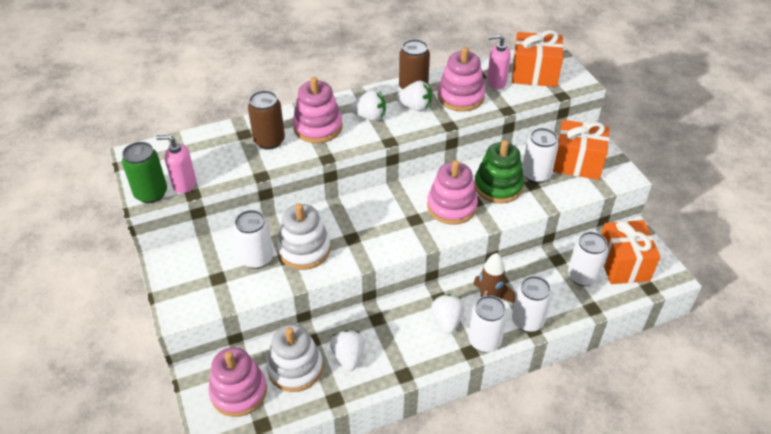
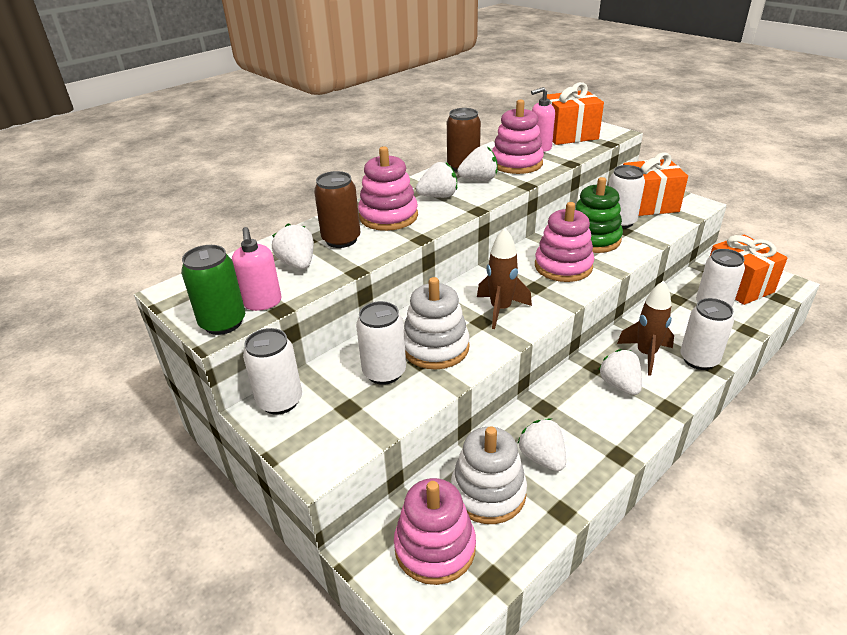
camera: 20 degrees left, 10 degrees down
(184, 184) = (262, 303): pink soap dispenser -> pink soap dispenser turned 90 degrees counterclockwise
(226, 155) = (297, 264): none -> white strawberry
(373, 232) = (500, 310): none -> brown rocket
(484, 341) = (674, 391): white can -> white can (280, 401)

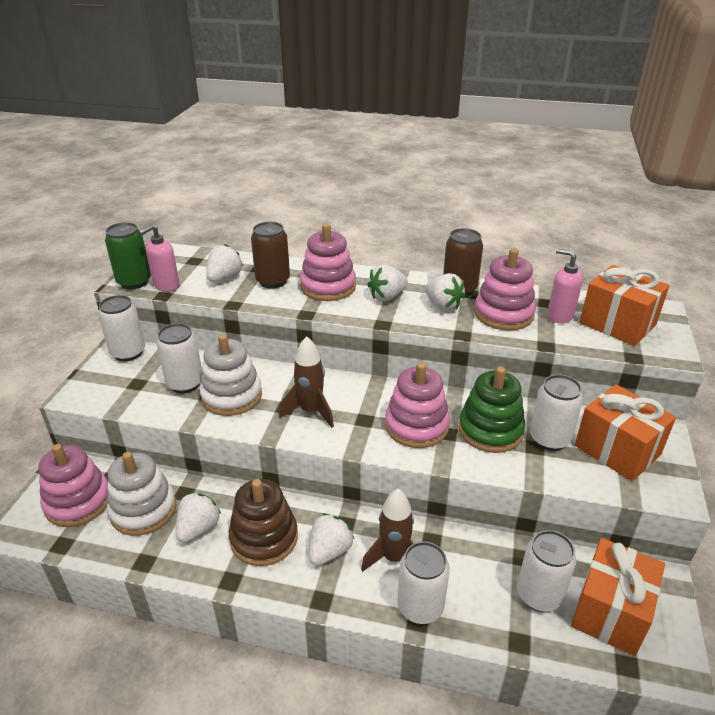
camera: 55 degrees right, 0 degrees up
(438, 196) = (387, 296): white strawberry -> white strawberry turned 105 degrees clockwise
(581, 418) = (264, 538): none -> brown stacking toy

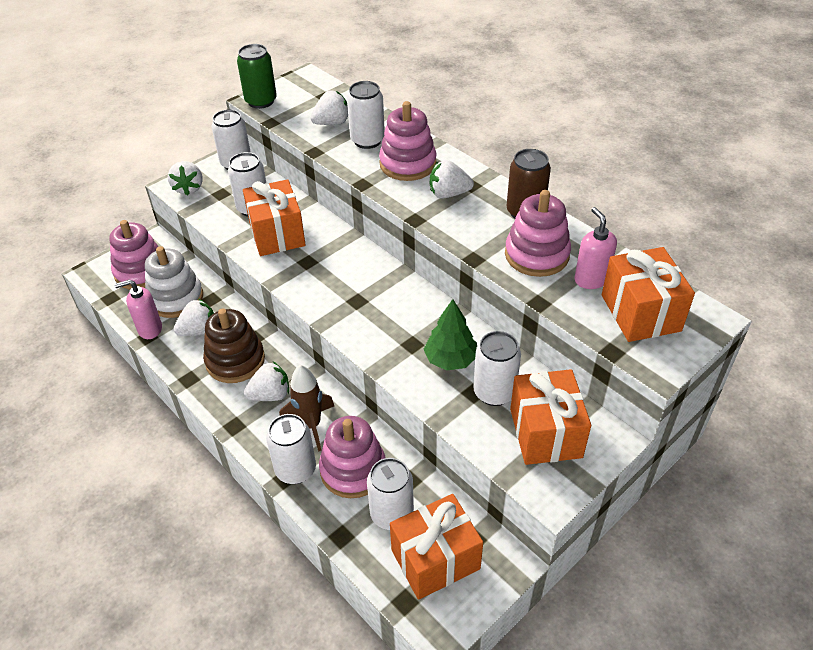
camera: 35 degrees right, 10 degrees up
(166, 285) = (281, 113): pink soap dispenser -> pink soap dispenser (149, 329)
(231, 396) = (277, 234): white stacking toy -> orange gift
(273, 281) = (367, 140): brown can -> white can
(310, 411) = (322, 274): brown rocket -> none
(416, 426) = (393, 326): pink stacking toy -> pink stacking toy (353, 470)
(443, 305) = (489, 223): white strawberry -> white strawberry (188, 188)
(490, 430) = (450, 359): green stacking toy -> green tree

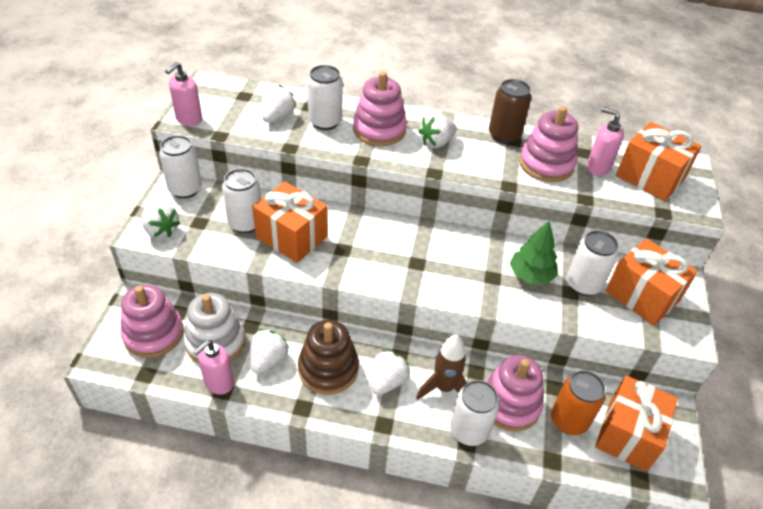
camera: 40 degrees left, 0 degrees up
(261, 101) = (189, 119): green can -> pink soap dispenser
(391, 514) = (568, 420): white can -> orange can

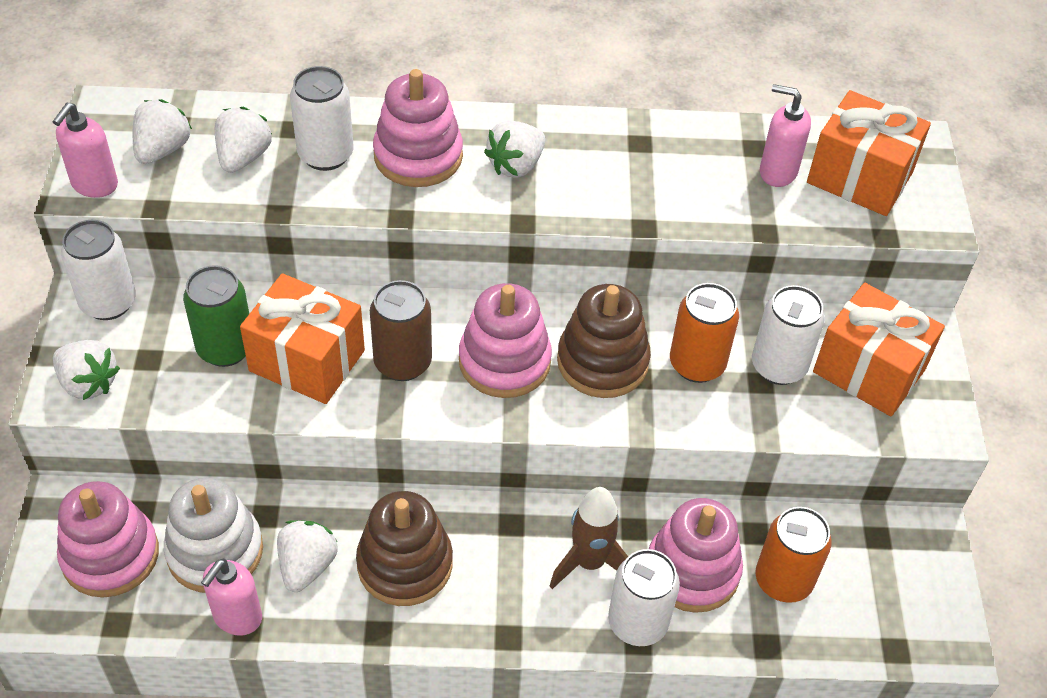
camera: 10 degrees left, 5 degrees up
(245, 223) = (225, 348): white can -> green can
(387, 381) = (501, 568): white strawberry -> white strawberry (162, 150)
(471, 265) = (602, 362): none -> brown stacking toy
(504, 135) = (622, 135): brown can -> brown can (402, 362)
(531, 275) = (697, 364): green tree -> orange can
(546, 164) = (696, 179): pink stacking toy -> pink stacking toy (504, 361)
(627, 434) = (871, 586): orange gift -> none

